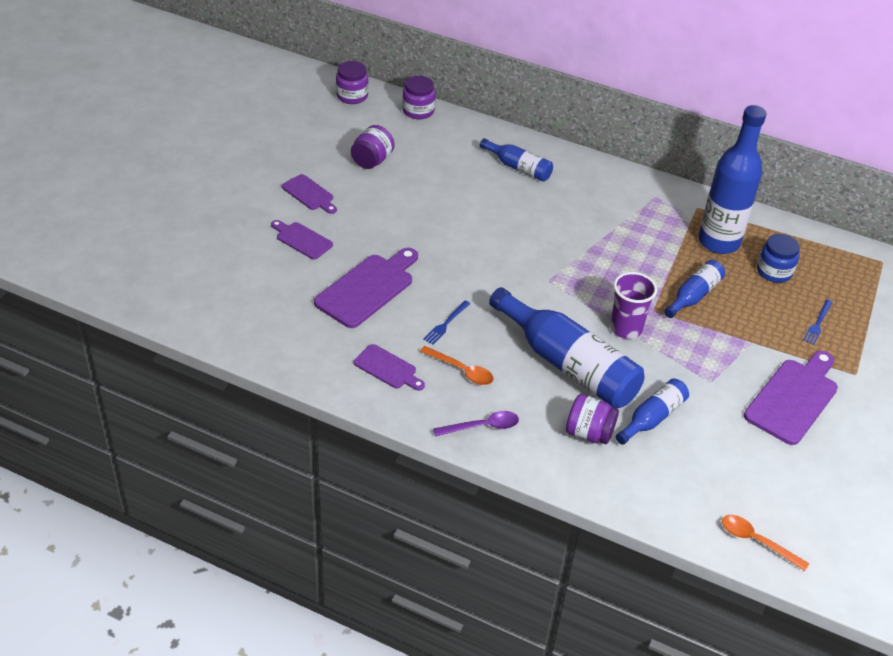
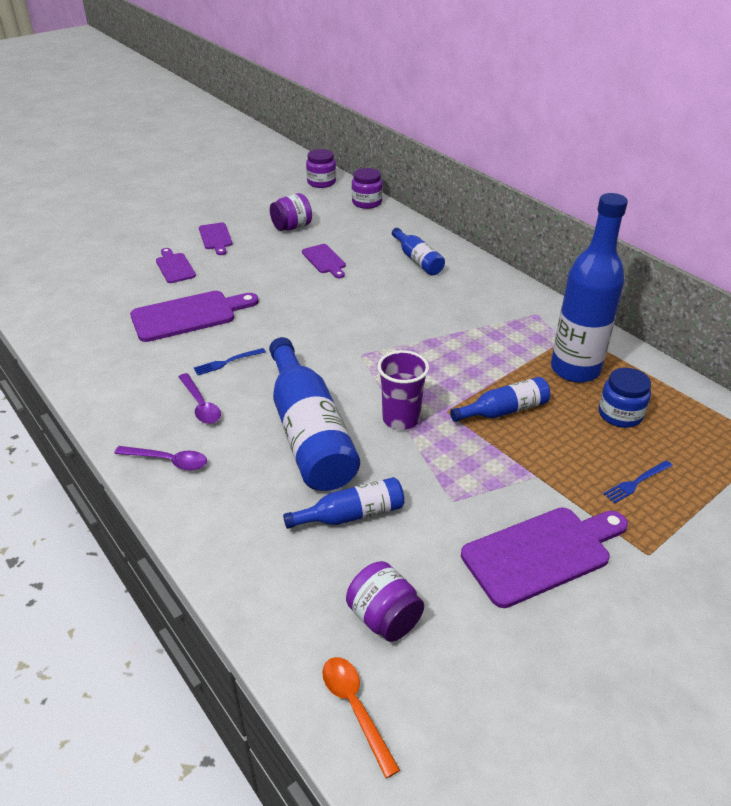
camera: 30 degrees right, 5 degrees down
(387, 368) = (137, 382): purple cutting board -> purple cutting board (325, 260)
(461, 370) = (201, 405): orange spoon -> purple spoon
(589, 433) = (268, 505): purple jar -> purple jar (384, 618)

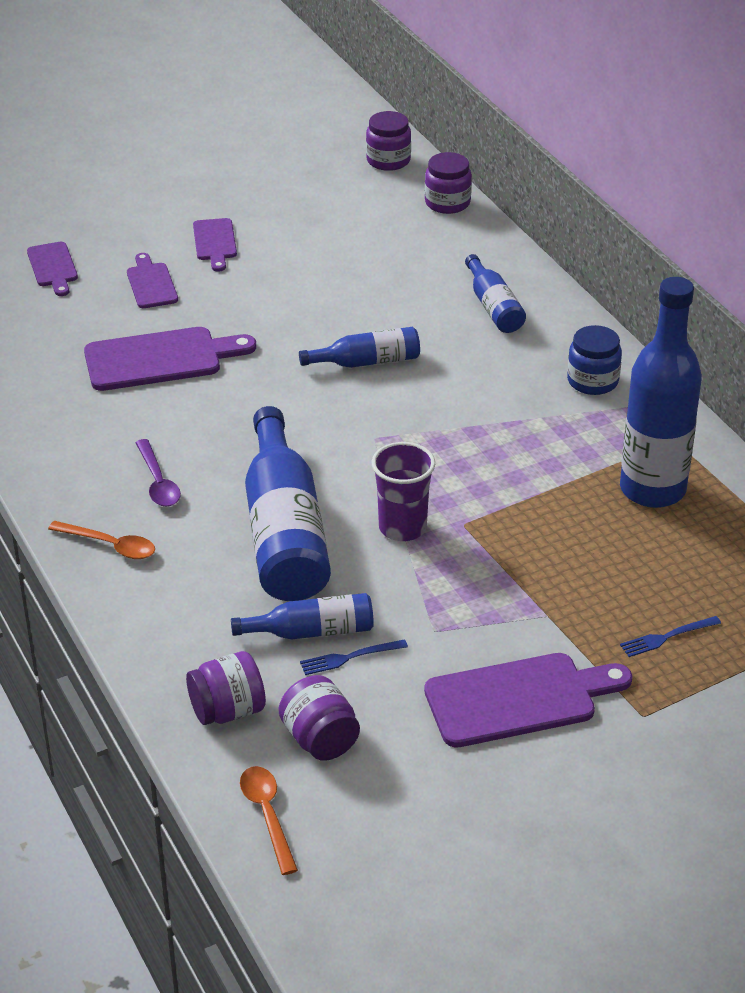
camera: 10 degrees right, 0 degrees up
(168, 461) = (110, 545): purple spoon -> orange spoon
(227, 362) = (199, 430): blue fork -> blue fork (349, 657)
(292, 227) = (326, 235): purple jar -> purple jar (228, 711)
(325, 260) = (361, 294): purple cutting board -> purple cutting board (53, 267)
(504, 411) = (537, 532): blue bottle -> blue bottle (367, 362)
(620, 414) = (685, 554): blue jar -> blue jar (592, 381)

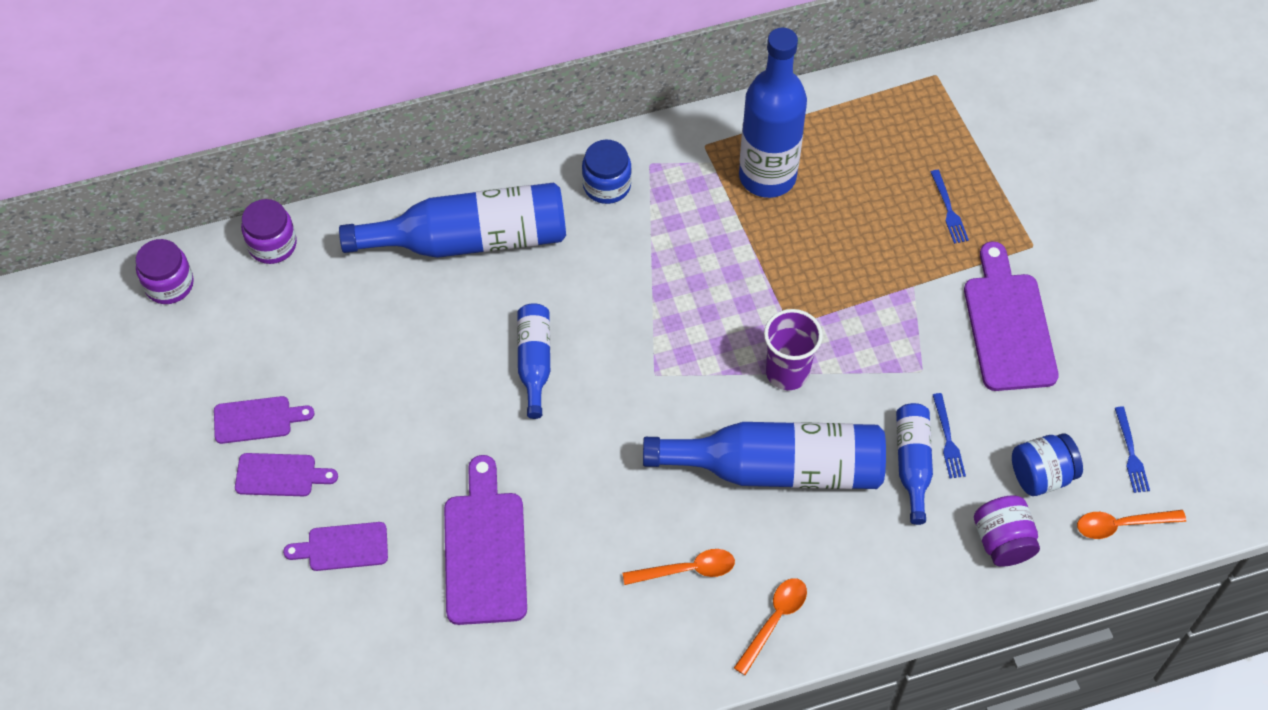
camera: 80 degrees left, 20 degrees up
(53, 267) = (280, 648): purple cutting board -> purple cutting board (257, 419)
(158, 482) = (687, 570): purple spoon -> orange spoon
(320, 739) = (1041, 475): purple jar -> blue jar
(368, 821) = (1131, 453): none -> blue fork
(493, 307) = (470, 240): blue bottle -> blue bottle, size x1.91

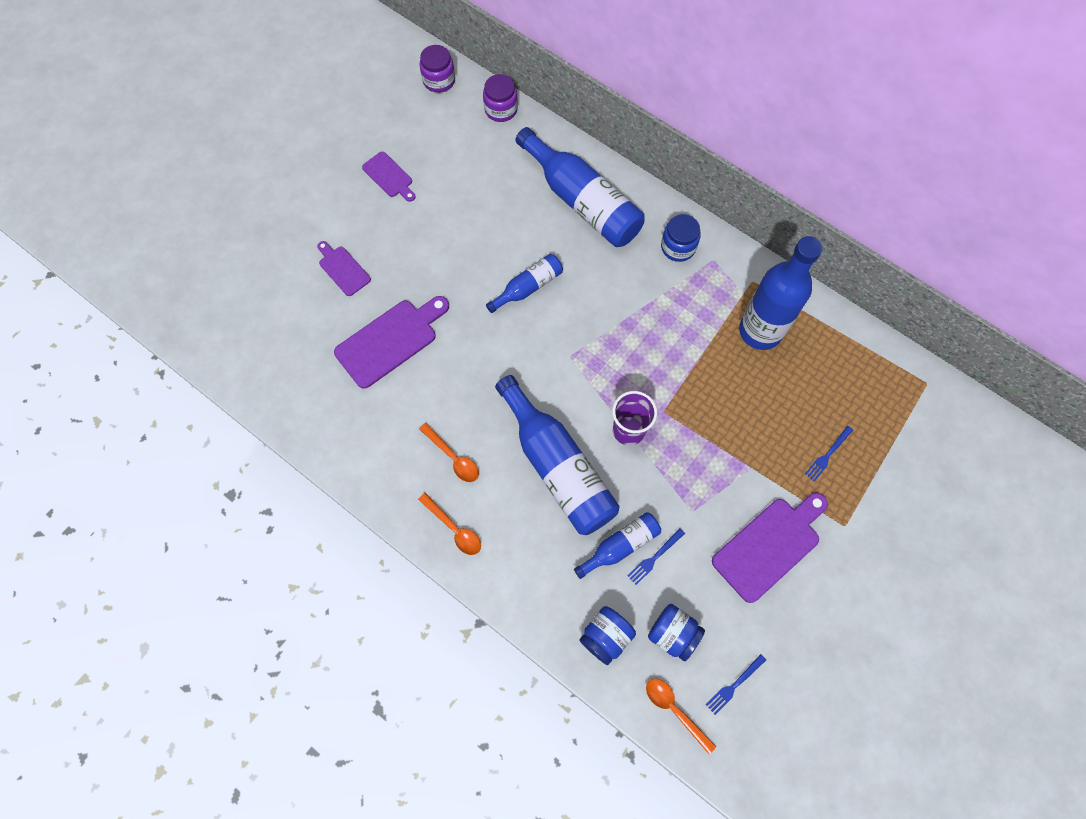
camera: 55 degrees right, 10 degrees up
(280, 475) = (364, 210): purple cutting board -> none
(774, 620) = (454, 528): orange spoon -> orange spoon turned 45 degrees clockwise
(1002, 541) = (606, 636): purple jar -> blue jar

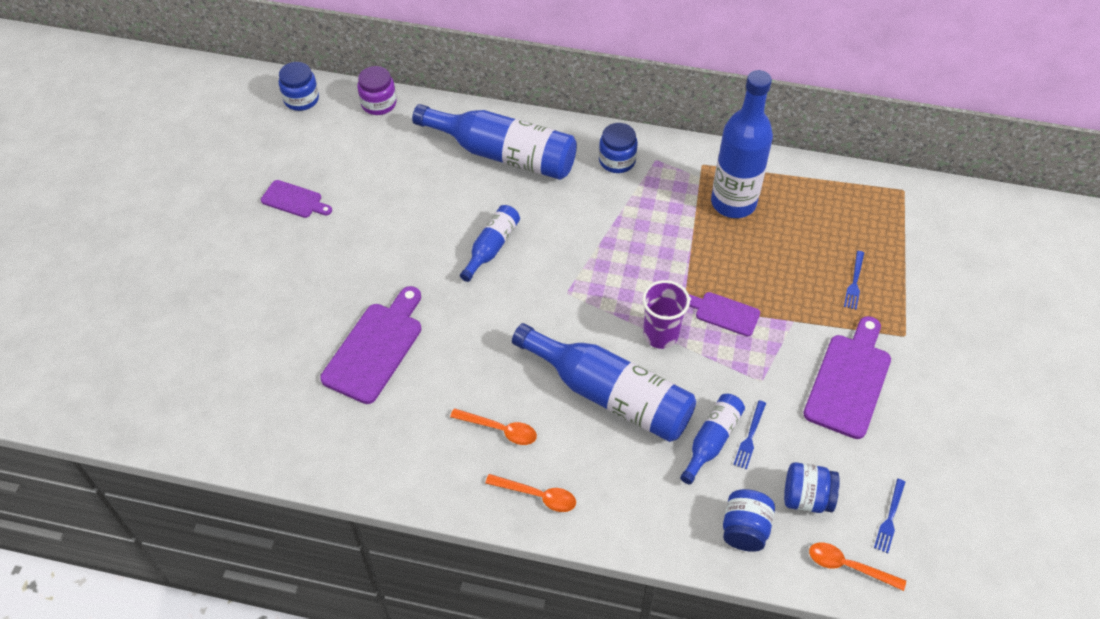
camera: 25 degrees left, 15 degrees down
(343, 269) = (289, 301): purple cutting board -> purple cutting board (724, 313)
(439, 80) = (301, 99): purple jar -> blue jar

